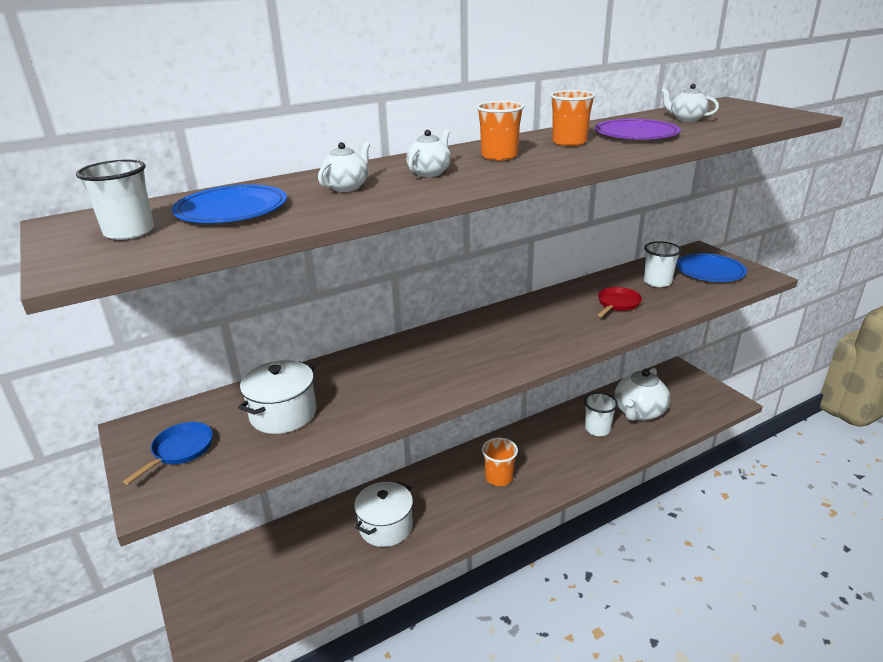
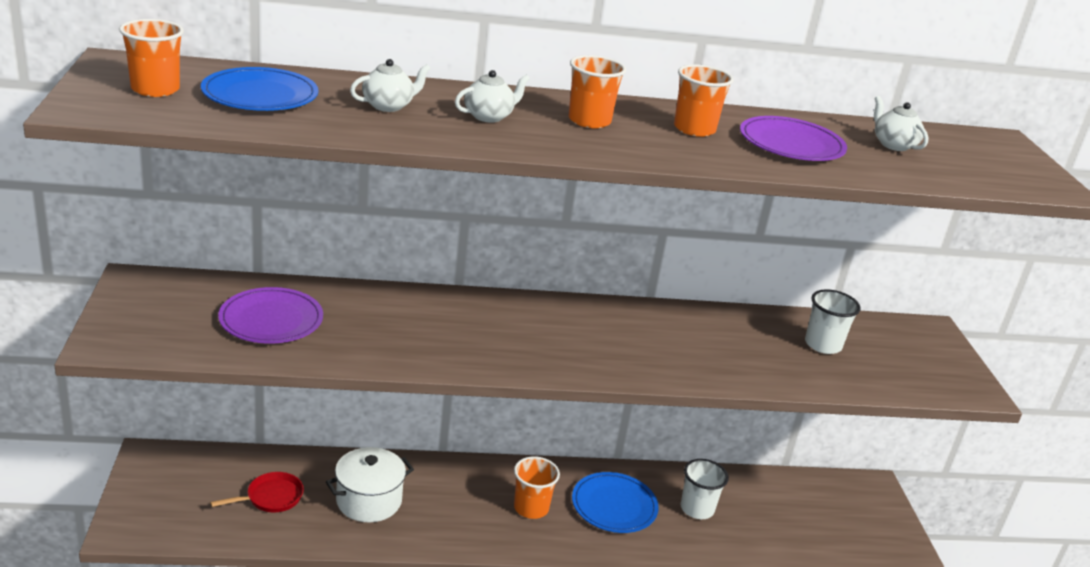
camera: 20 degrees right, 0 degrees up
(129, 232) = (155, 89): white cup -> orange cup
(180, 450) = (156, 315): blue pan -> none
(283, 414) = (271, 320): white pot -> purple plate
(617, 304) = (740, 350): red pan -> red pan (271, 497)
(639, 412) = (769, 513): white teapot -> none
(710, 271) = (911, 358): blue plate -> blue plate (614, 506)

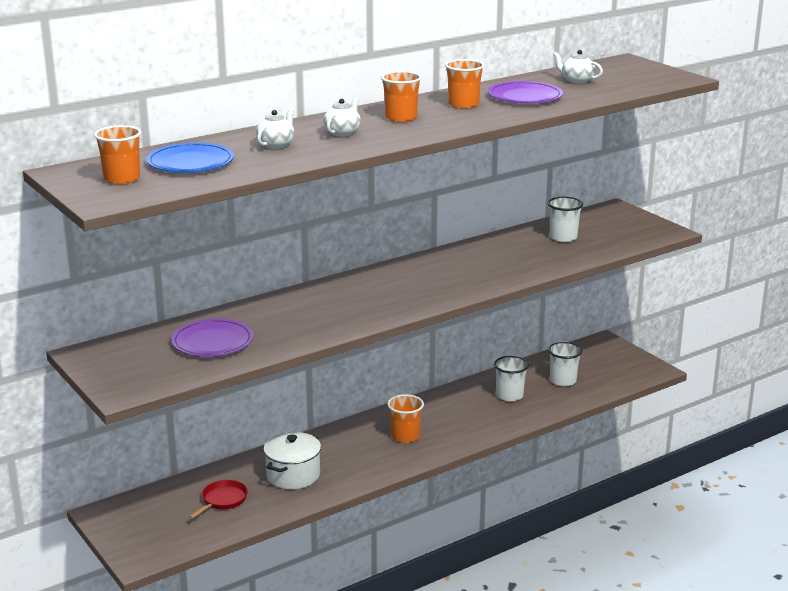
camera: 25 degrees left, 5 degrees down
(614, 506) = (457, 414): blue plate -> none
(778, 517) = (563, 381): none -> white cup

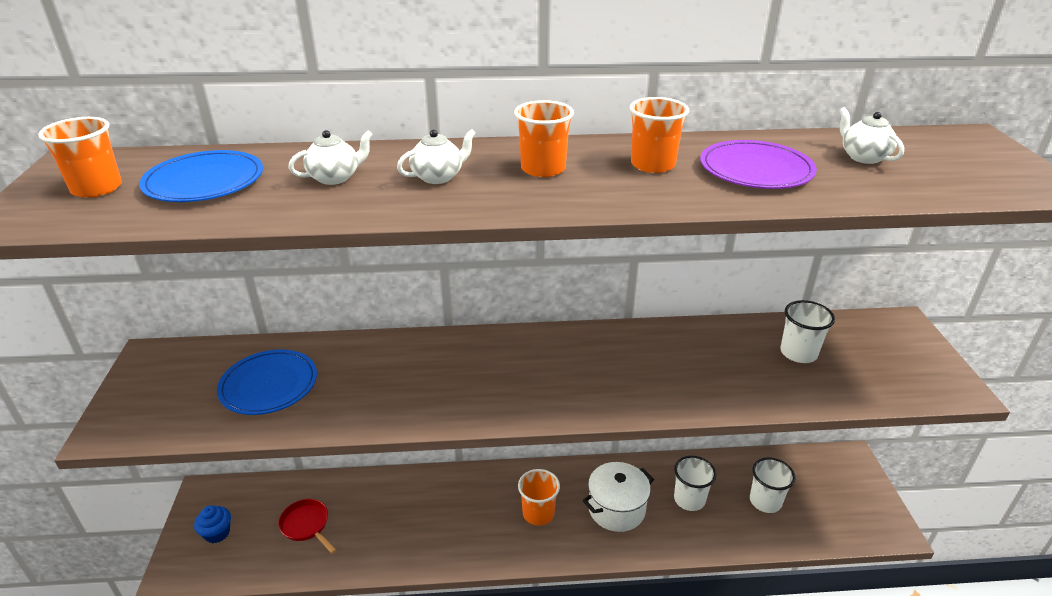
camera: 30 degrees right, 10 degrees up
(148, 529) = (217, 533): none -> blue cupcake
(212, 342) = (269, 385): purple plate -> blue plate
(222, 500) = (307, 525): red pan -> red pan turned 105 degrees counterclockwise
(293, 475) = (393, 520): white pot -> white pot (616, 509)

